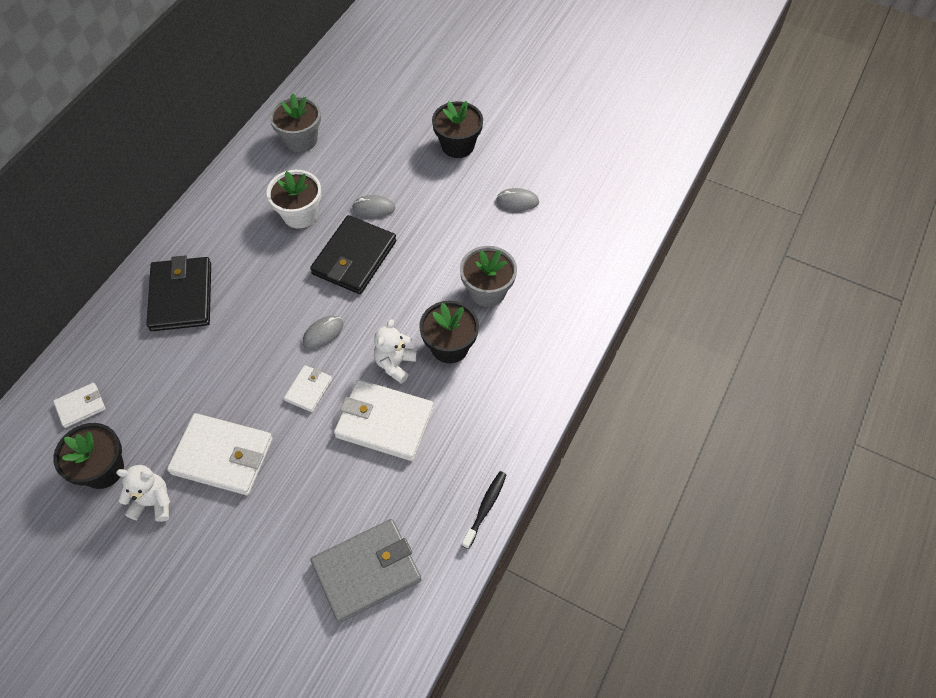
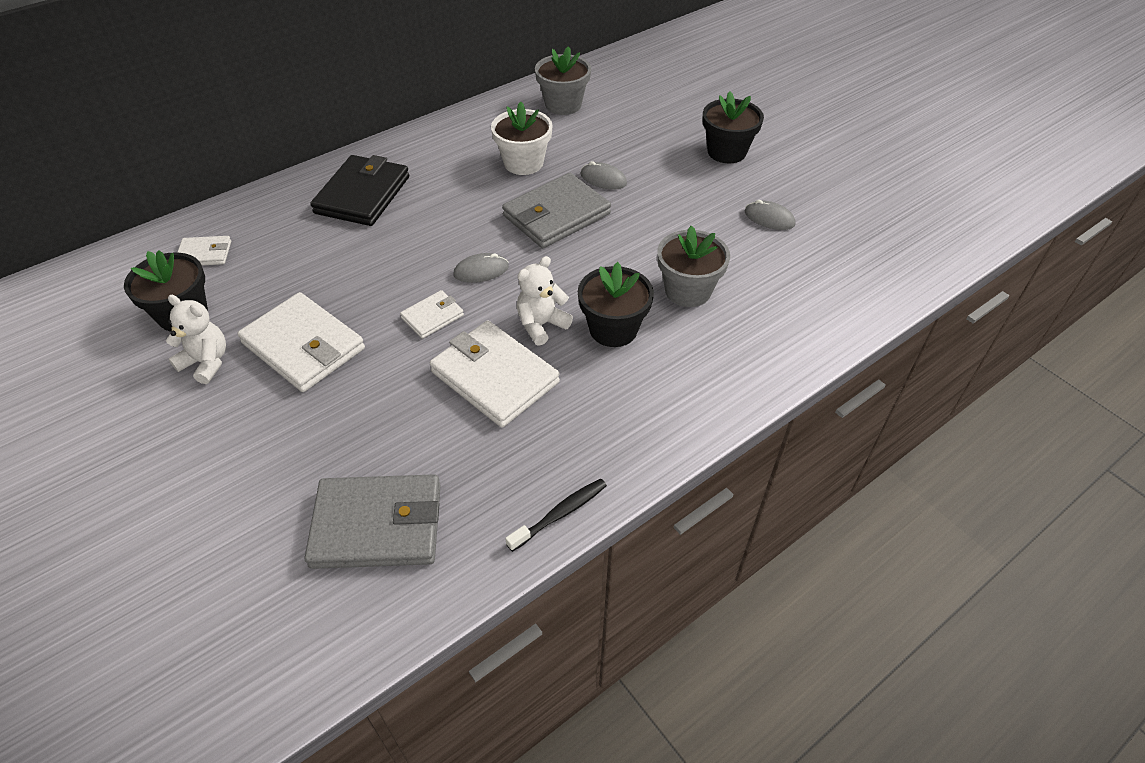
camera: 25 degrees right, 10 degrees down
(354, 257) = (556, 215): black wallet -> grey wallet

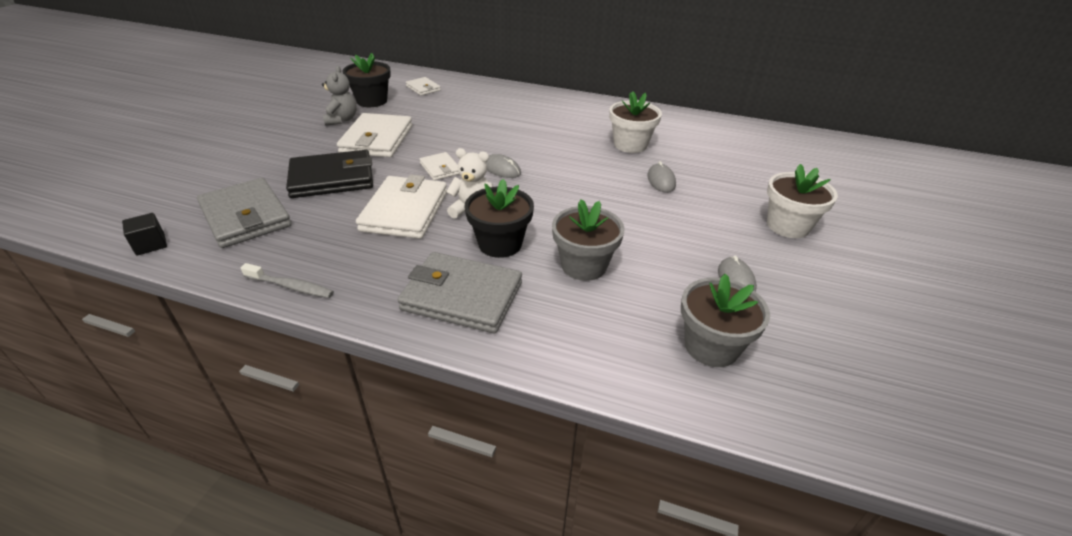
camera: 55 degrees right, 10 degrees down
(206, 362) = (341, 120): white teddy bear -> grey teddy bear
(359, 640) = (150, 244): none -> black cube
(362, 195) = (523, 108): black wallet -> black wallet (332, 178)
(432, 316) = (440, 168): white wallet -> white wallet turned 45 degrees clockwise
(556, 215) = (594, 176): grey wallet -> grey wallet (462, 296)
(560, 514) = (291, 286): black toothbrush -> grey toothbrush
(563, 105) = (717, 136): grey flower pot -> grey flower pot (711, 346)
(726, 152) = (788, 226): black flower pot -> white flower pot

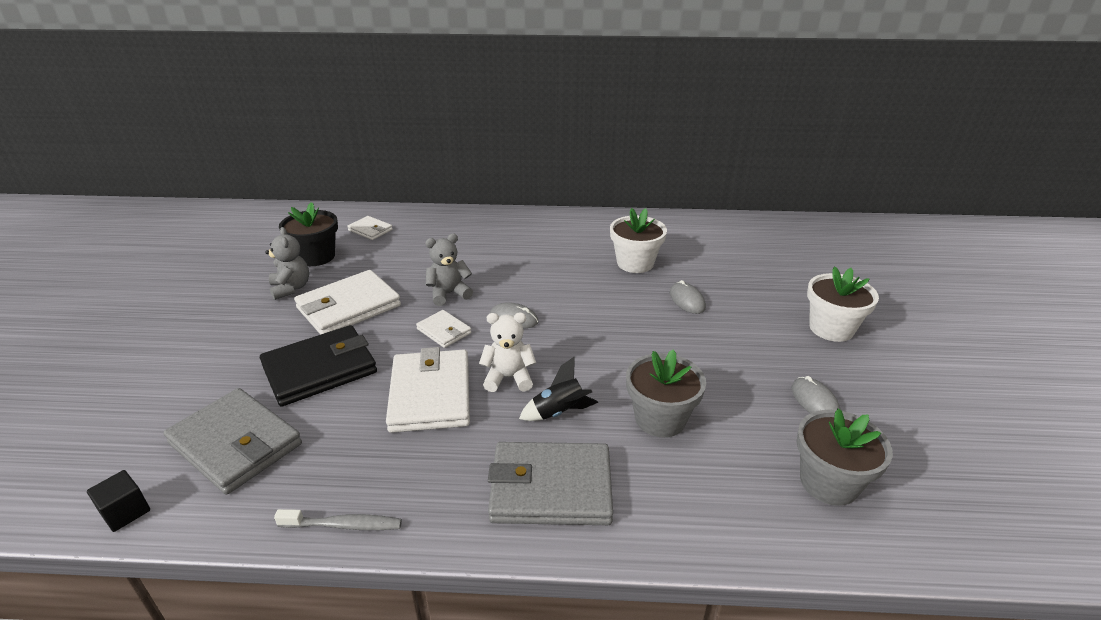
camera: 15 degrees left, 5 degrees down
(377, 139) = (349, 307): white wallet -> white wallet turned 60 degrees clockwise
(459, 143) = (449, 294): none -> grey teddy bear
(500, 244) = (559, 412): black flower pot -> black rocket

